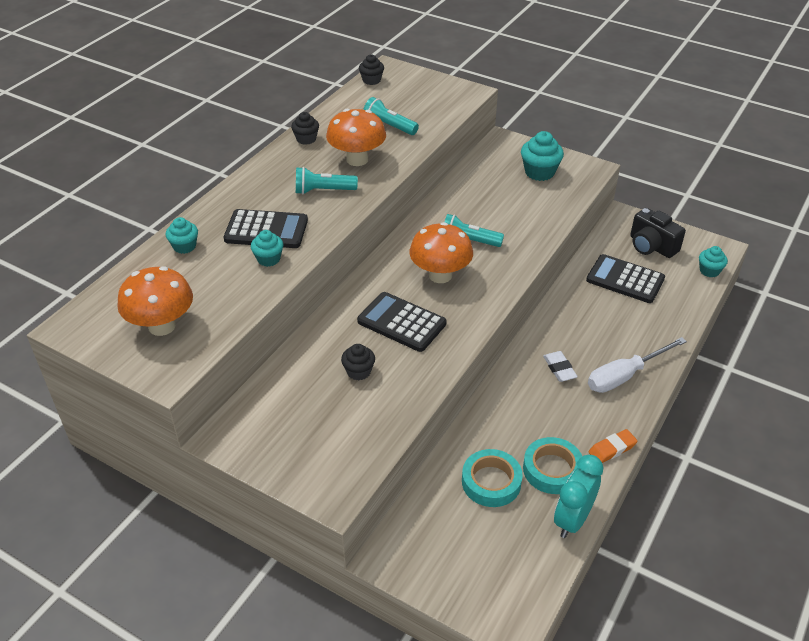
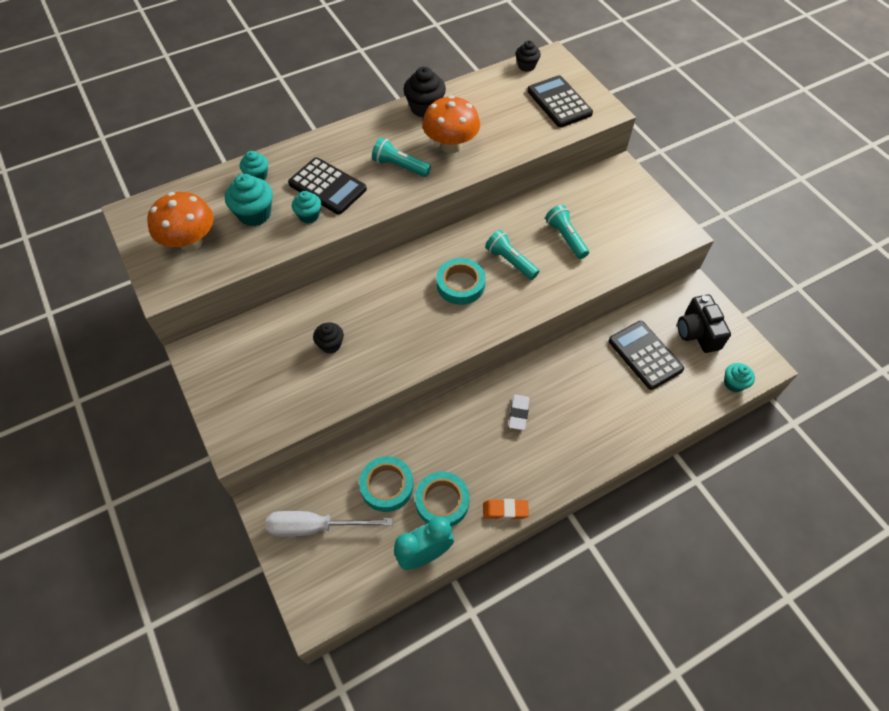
camera: 30 degrees right, 15 degrees up
(306, 139) = (425, 108): black cupcake -> black cupcake, size x1.59
(389, 126) = (504, 121): turquoise flashlight -> turquoise flashlight (565, 238)
(401, 322) = (396, 315): black calculator -> black calculator (559, 102)
(440, 275) = (460, 284): orange mushroom -> turquoise tape
(539, 172) = (628, 217): turquoise cupcake -> turquoise cupcake (254, 214)
(625, 375) = (570, 448): white screwdriver -> white screwdriver (315, 527)

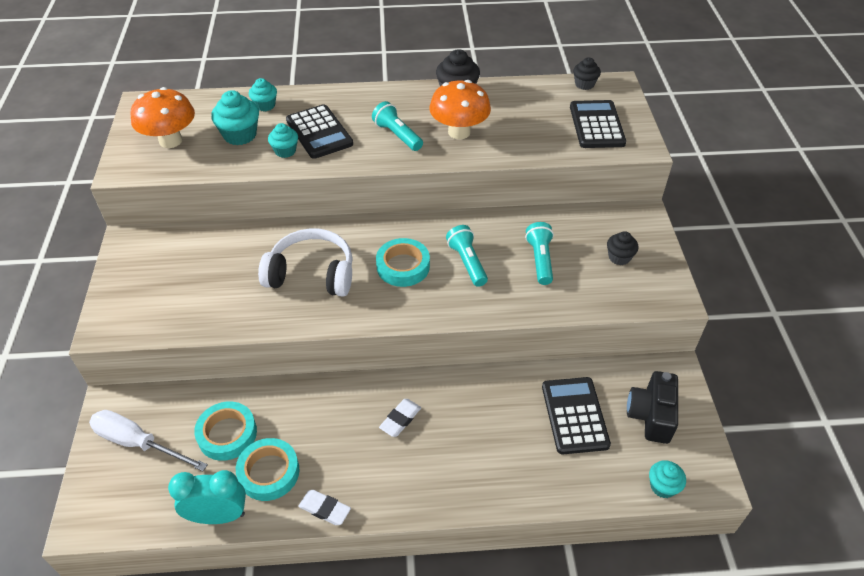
camera: 25 degrees right, 10 degrees down
(330, 344) = (245, 276): black cupcake -> black cupcake (619, 257)
(388, 320) = (312, 274): none -> white headphones
(505, 510) = (325, 509): orange eraser -> white eraser

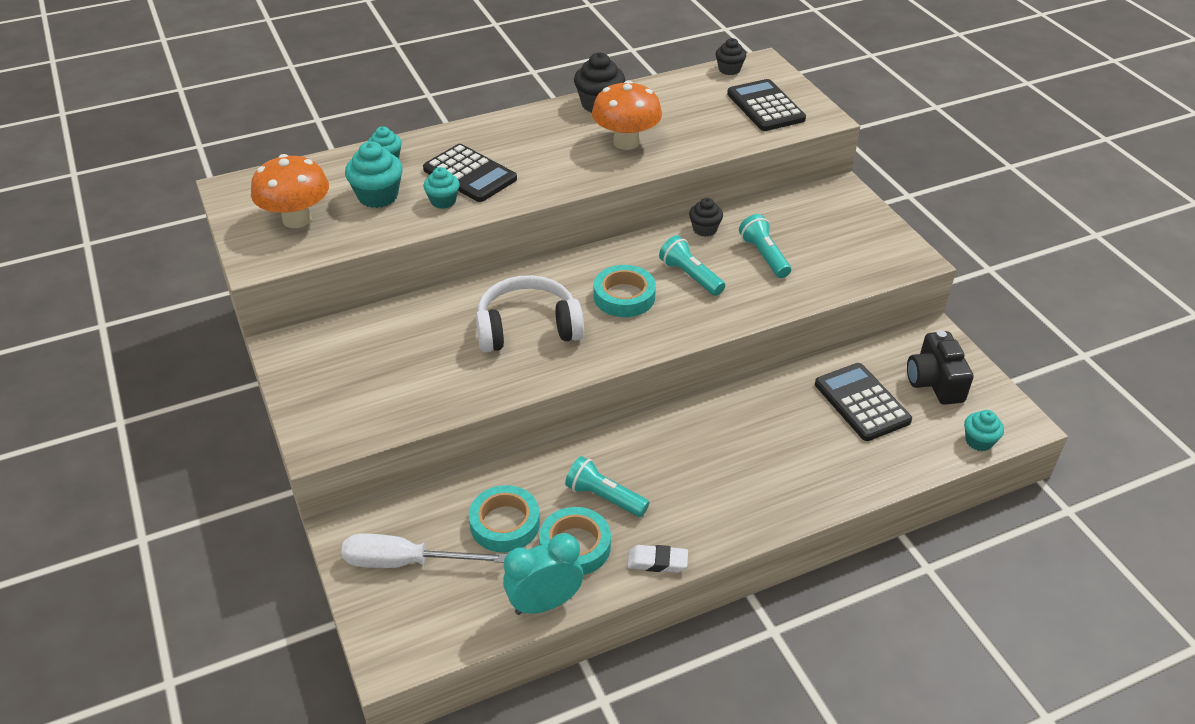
camera: 20 degrees left, 5 degrees down
(397, 135) = (560, 159): turquoise flashlight -> turquoise flashlight (604, 497)
(400, 419) = (687, 456): white eraser -> none
(619, 257) = (841, 235): black cupcake -> black cupcake (704, 229)

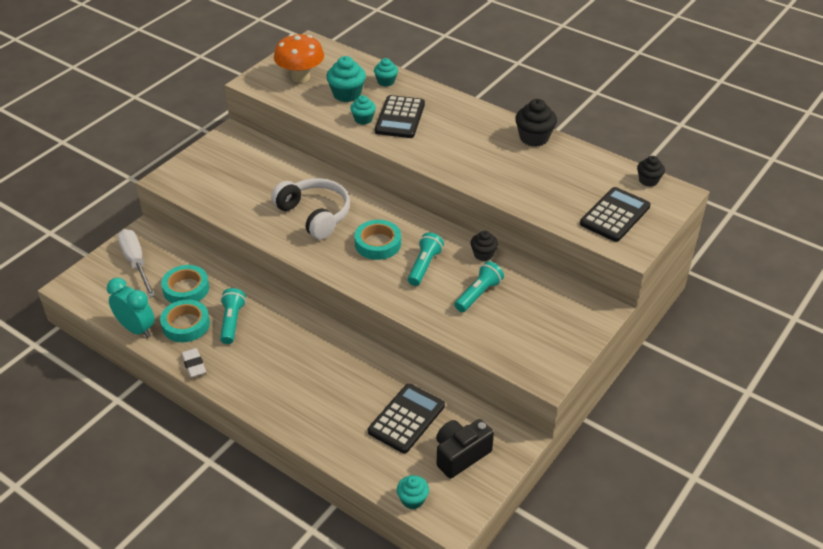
camera: 60 degrees right, 0 degrees up
(626, 142) = (499, 166): orange mushroom -> none

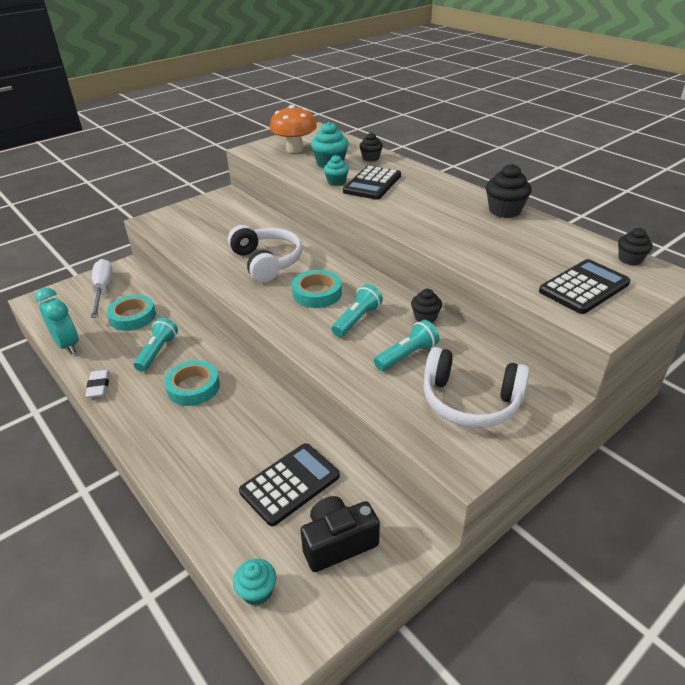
camera: 15 degrees right, 5 degrees down
(186, 324) = (114, 348): turquoise tape -> turquoise tape (193, 387)
(386, 81) = (370, 158): turquoise cupcake -> black cupcake
(540, 326) = (470, 401): none -> white headphones

